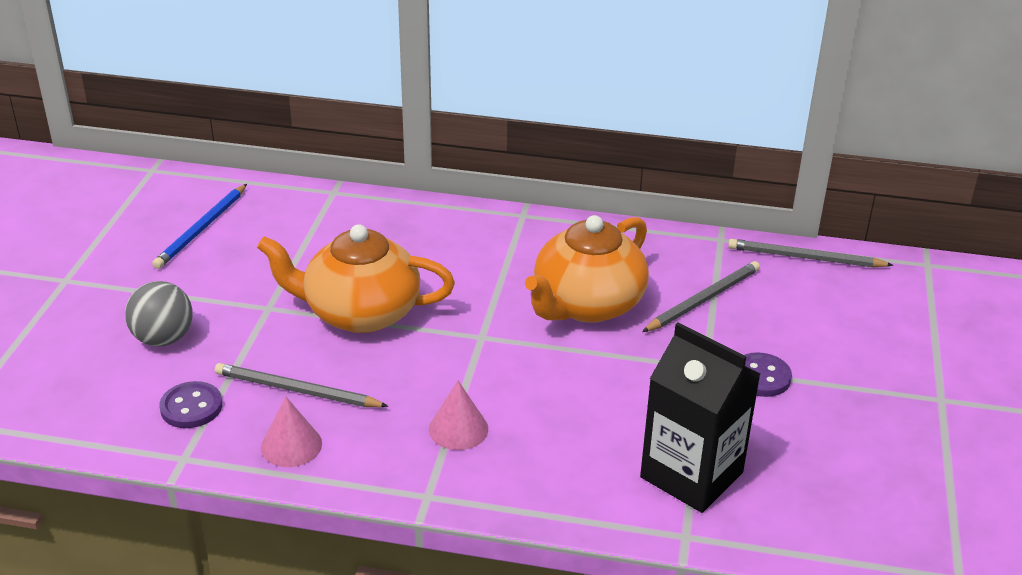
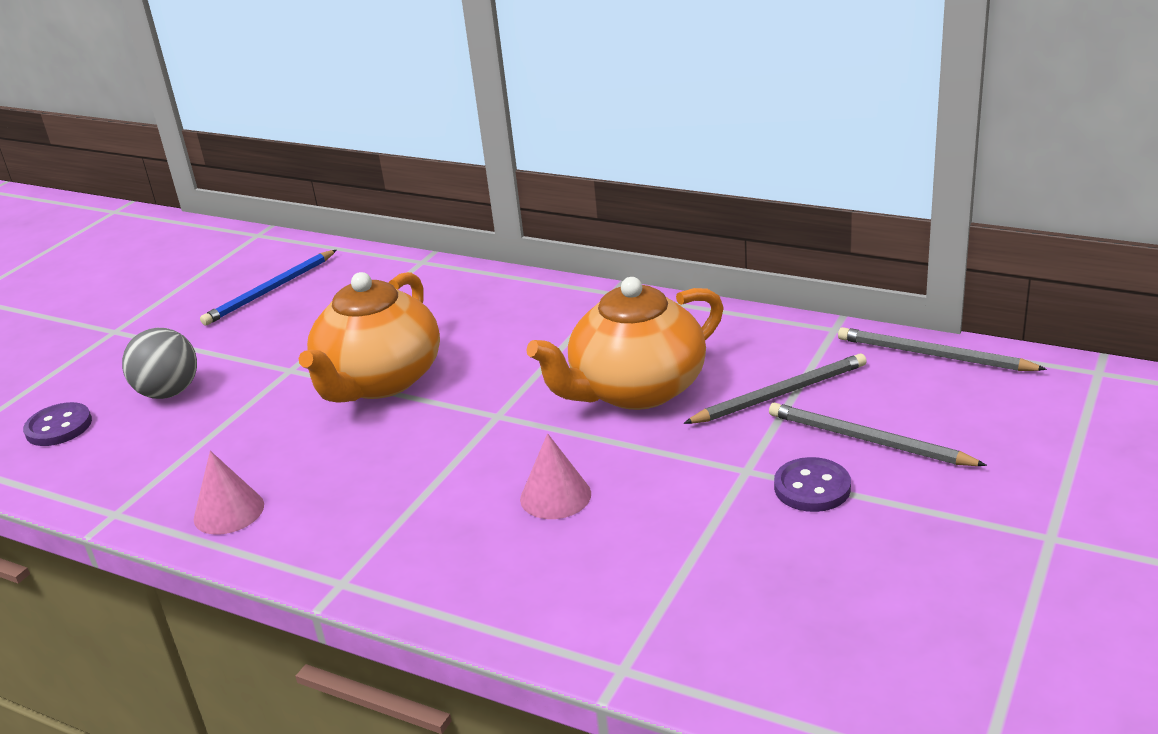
camera: 20 degrees right, 5 degrees down
(191, 407) = (154, 462): purple button -> purple button (59, 427)
(297, 390) = (268, 455): grey pencil -> grey pencil (868, 440)
(360, 313) = (379, 381): orange teapot -> orange teapot turned 90 degrees counterclockwise
(458, 429) = (416, 512): pink cone -> pink cone (555, 496)
(691, 475) = (666, 595): black carton -> none

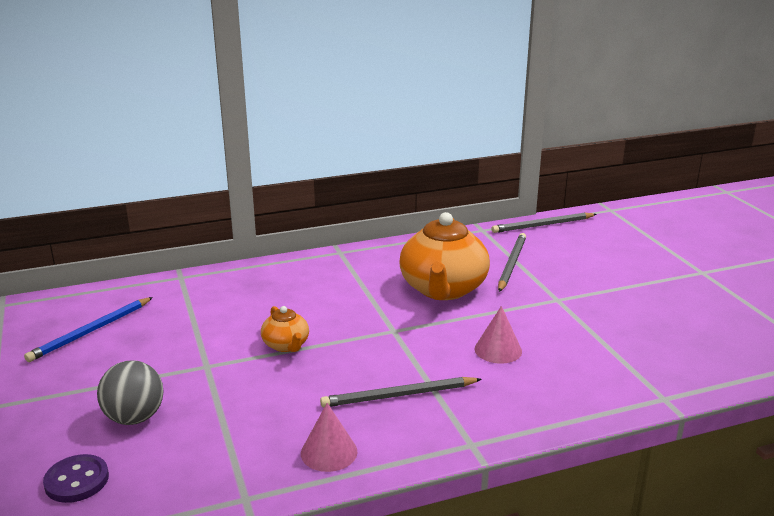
camera: 50 degrees left, 5 degrees down
(270, 290) = (91, 331): blue pencil -> blue pencil turned 45 degrees clockwise
(379, 381) = (286, 345): orange teapot -> orange teapot, size x0.48
(812, 487) = (595, 294): purple button -> none
(868, 440) = (580, 267): grey pencil -> grey pencil (398, 395)

